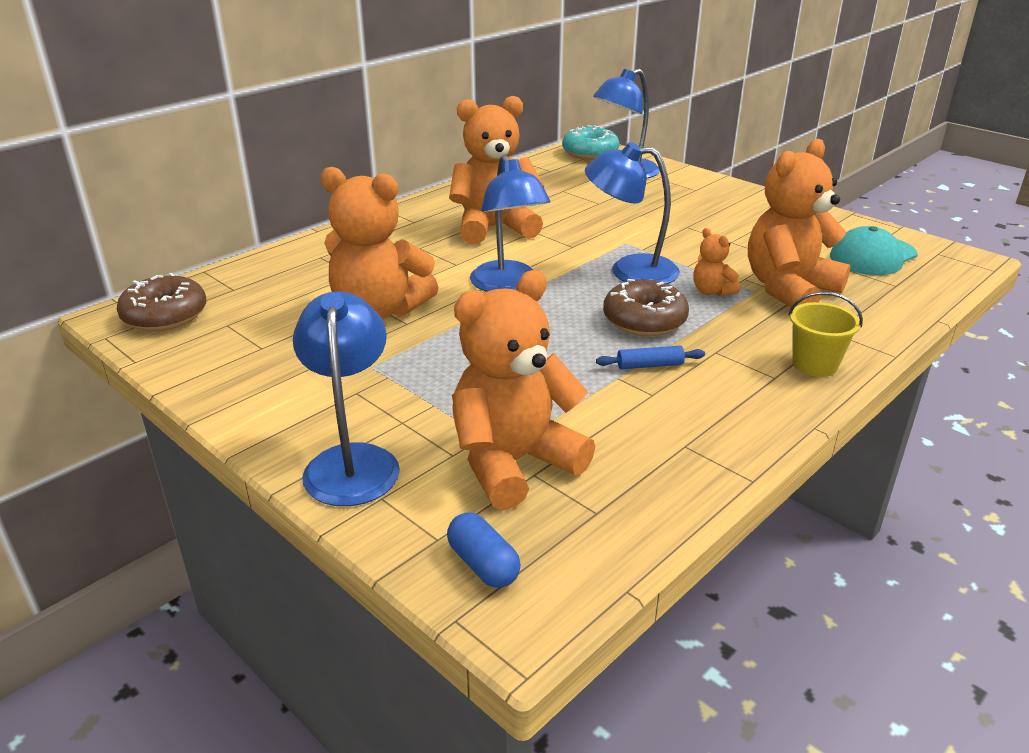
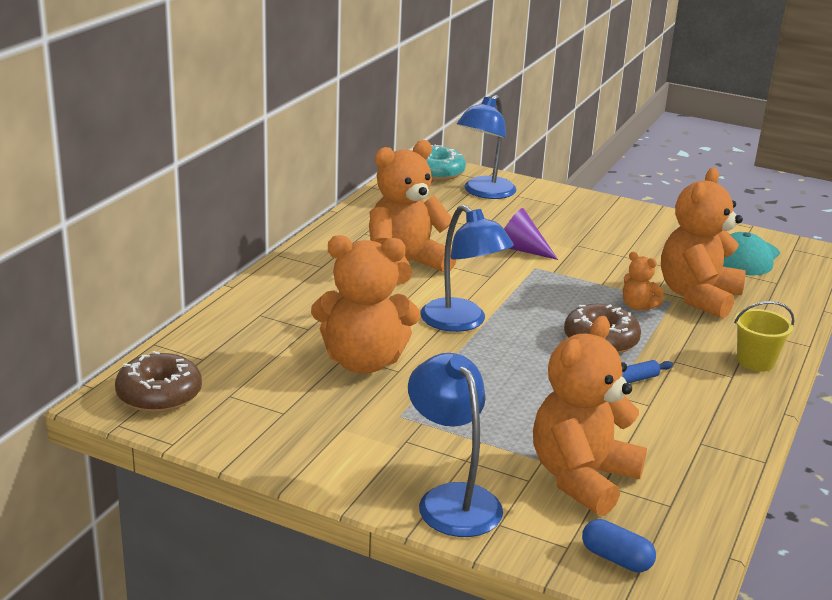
camera: 20 degrees left, 5 degrees down
(624, 225) = (521, 249): none -> purple cone
(630, 270) = (557, 294): blue lamp -> none

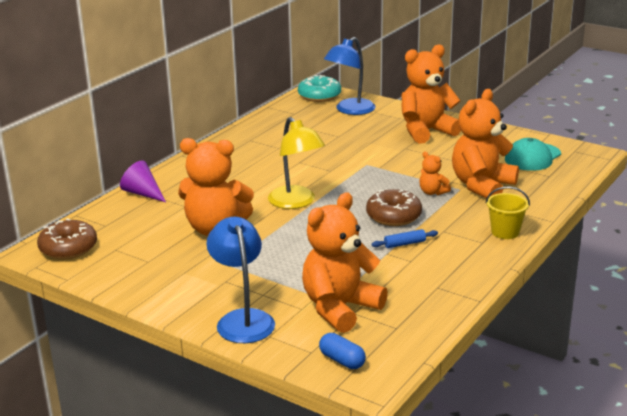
camera: 10 degrees right, 0 degrees up
(405, 265) = (270, 162): orange teddy bear -> orange teddy bear (426, 131)
(462, 322) = (296, 202): blue lamp -> yellow lamp
(521, 249) = (361, 151): purple cone -> purple cone (143, 193)

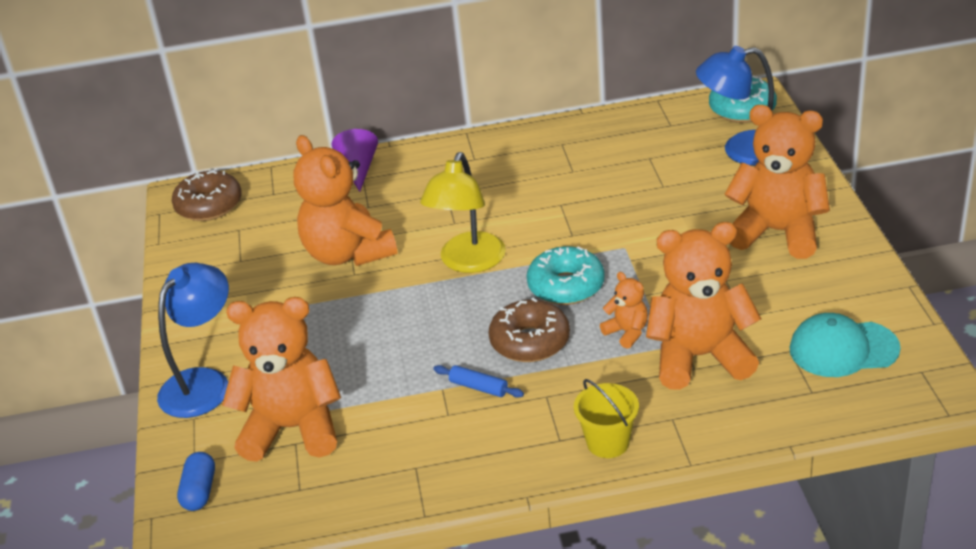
camera: 50 degrees right, 10 degrees up
(368, 189) = (566, 286): none -> turquoise donut
(432, 192) = (627, 332): orange teddy bear -> orange teddy bear turned 135 degrees clockwise

